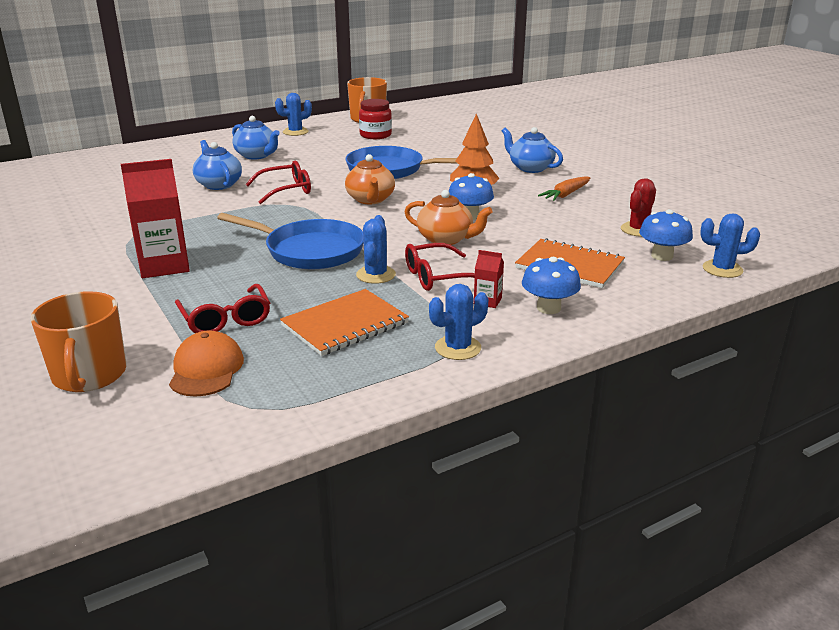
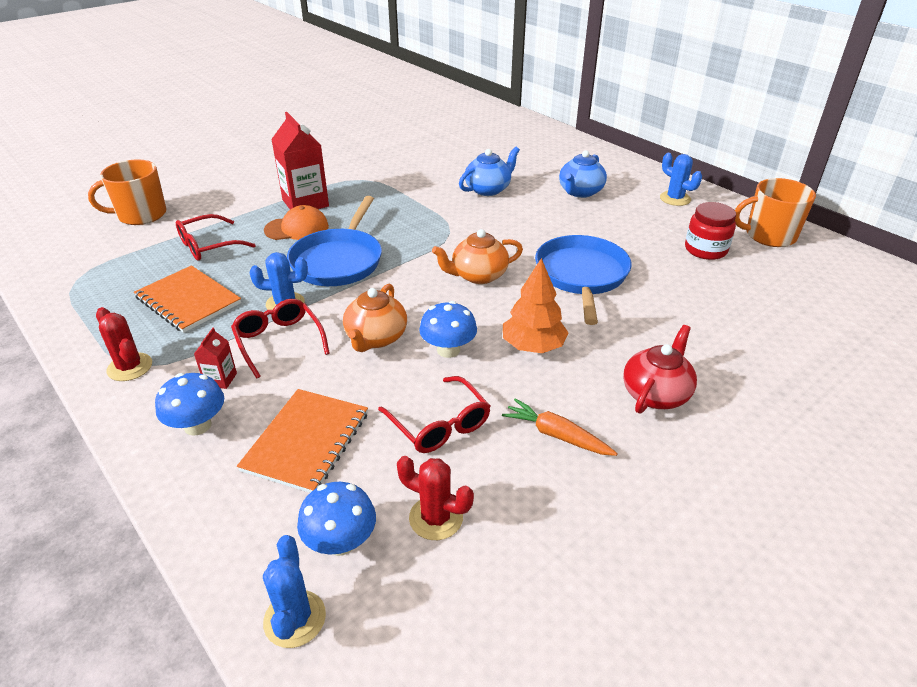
camera: 80 degrees right, 10 degrees up
(206, 369) = (134, 253): orange cap -> orange cap (297, 228)
(286, 190) = (487, 224): red glasses -> red glasses (440, 425)
(458, 348) = (130, 367): blue cactus -> red cactus
(530, 168) = (656, 394): blue teapot -> red teapot

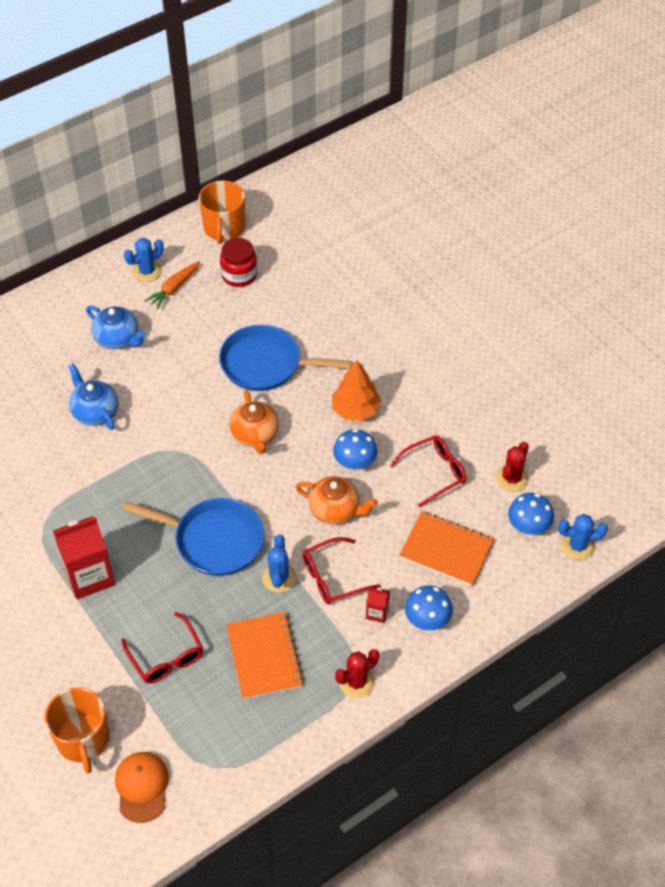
camera: 85 degrees left, 15 degrees up
(188, 300) = (264, 657): orange notebook -> orange notebook turned 60 degrees counterclockwise
(297, 228) = (144, 580): orange cap -> orange cap (142, 787)
(556, 435) = (447, 410): orange carrot -> orange carrot (174, 288)
(656, 394) = (412, 350): red teapot -> none

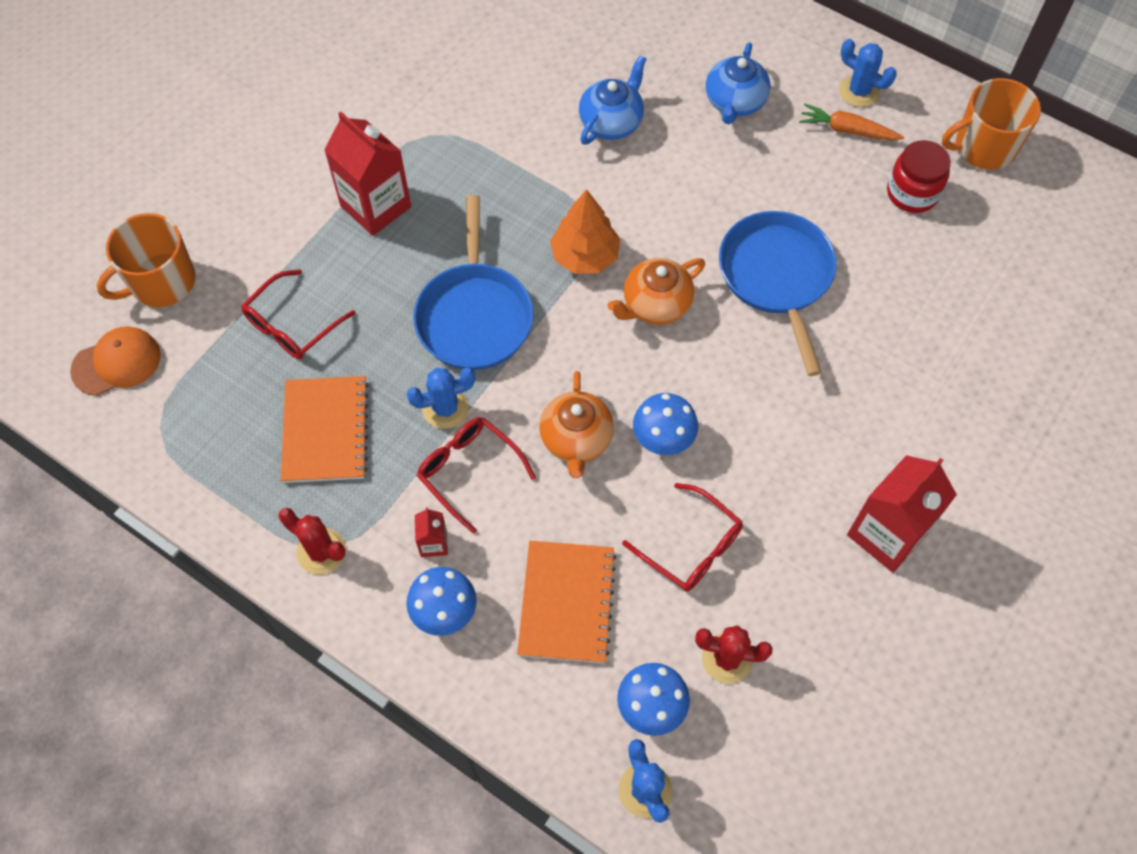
camera: 70 degrees right, 10 degrees up
(264, 657) = (325, 431): orange notebook -> orange notebook turned 60 degrees counterclockwise
(355, 409) = (753, 410): orange tree -> orange tree (585, 256)
(463, 374) = (887, 534): none -> red carton

